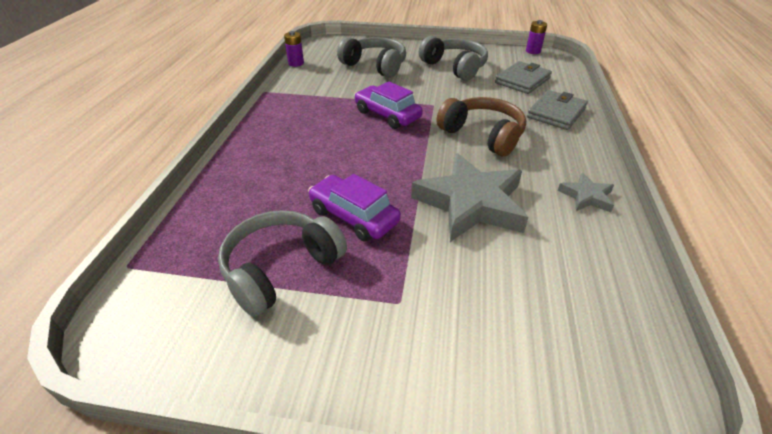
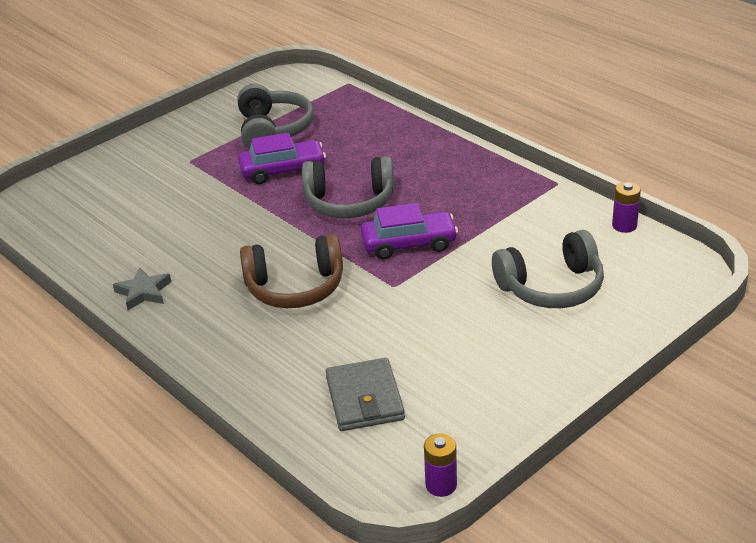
camera: 130 degrees right, 5 degrees down
(455, 67) = (473, 358): grey headphones -> grey headphones (349, 202)
(471, 203) = (222, 228): grey star -> none
(556, 113) = (263, 370): grey wallet -> none

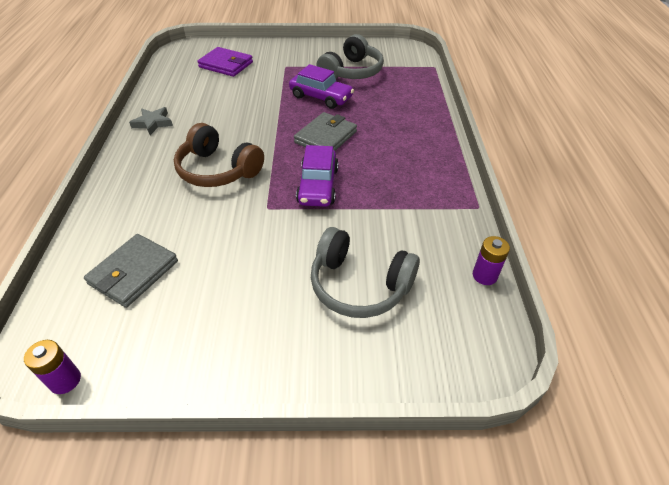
camera: 40 degrees right, 10 degrees up
(115, 195) = (226, 65): none -> purple wallet
(349, 202) = (326, 137): grey headphones -> grey wallet
(409, 244) = (318, 186): purple car -> purple car turned 60 degrees clockwise

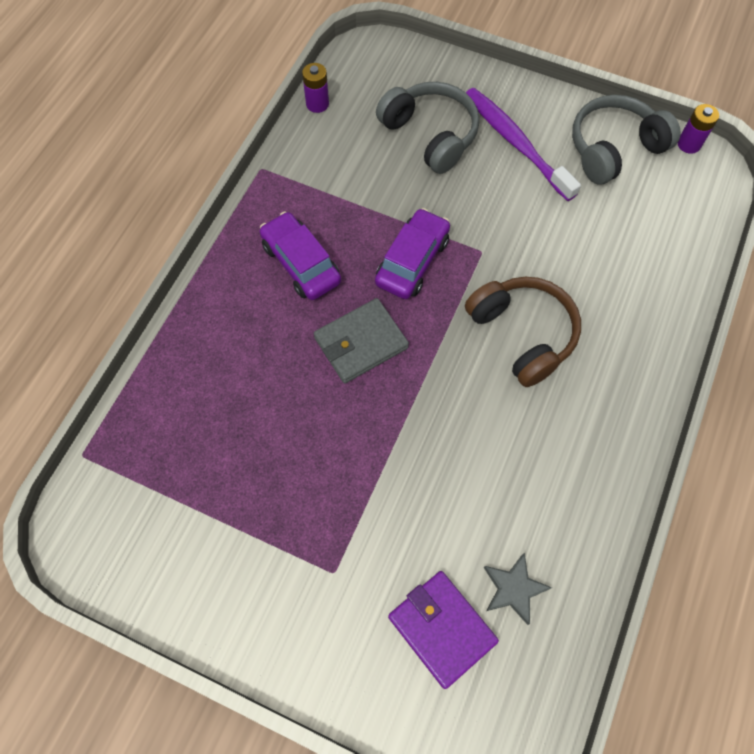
camera: 155 degrees left, 20 degrees up
(133, 272) = (634, 221): grey wallet -> none
(153, 123) = (598, 478): grey star -> grey star (513, 589)
(270, 308) = (516, 143): none -> purple toothbrush
(321, 97) = (320, 442): purple car -> purple car (301, 263)
(352, 72) = (229, 498): grey headphones -> grey headphones (614, 148)

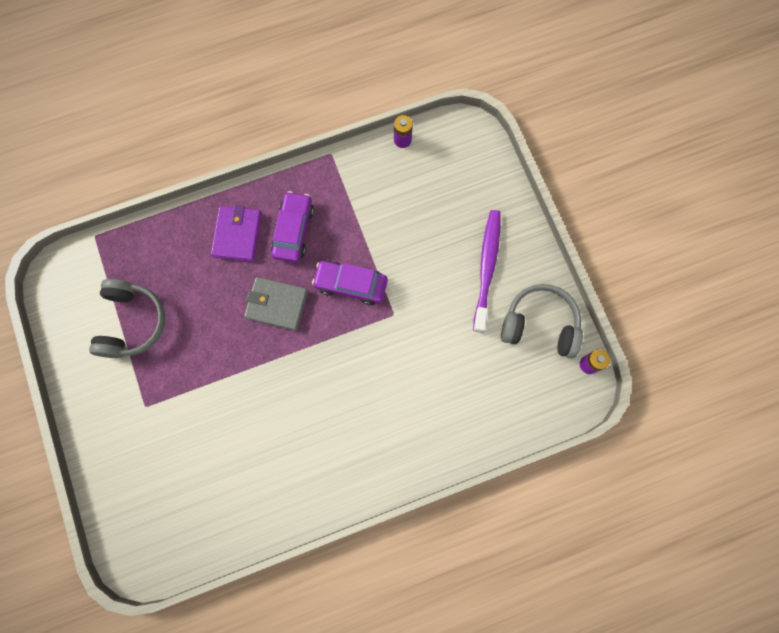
camera: 45 degrees right, 10 degrees up
(412, 261) = (351, 284): purple car -> purple car turned 150 degrees counterclockwise
(430, 134) = (444, 217): grey headphones -> grey headphones (132, 323)
(442, 628) = (164, 482): purple wallet -> purple wallet (237, 235)
(513, 589) = (214, 498): grey star -> none
(522, 334) = (362, 381): brown headphones -> none

